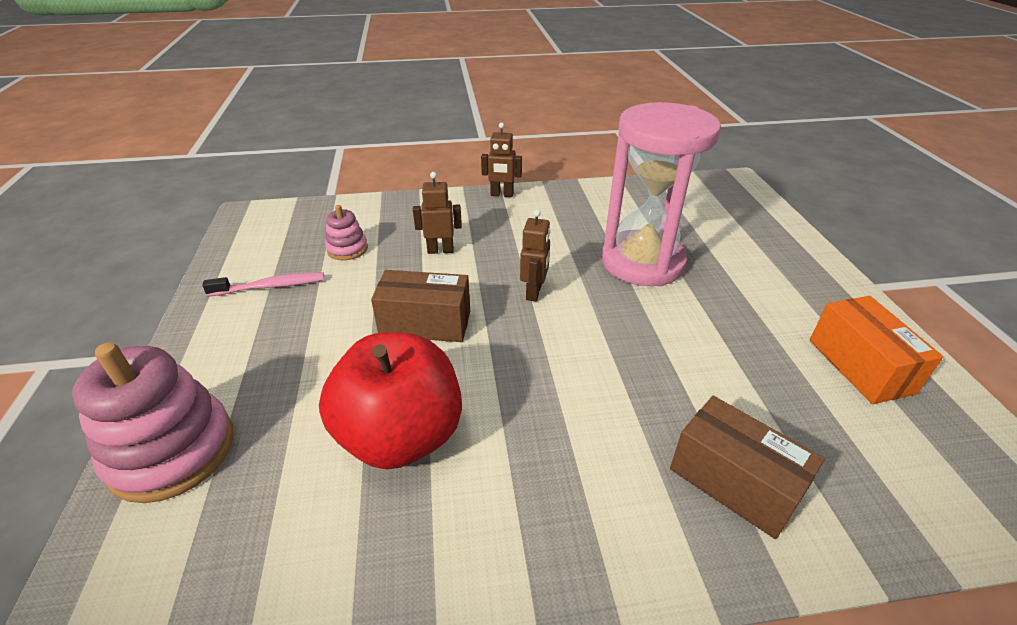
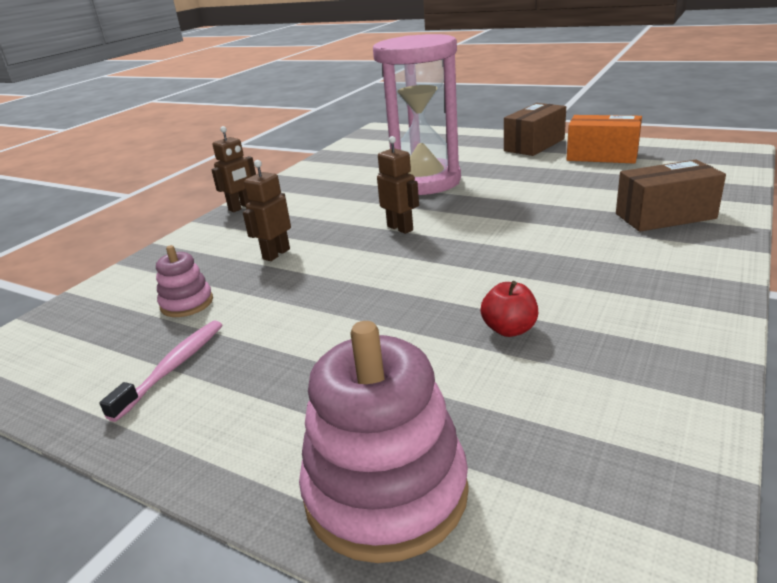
camera: 50 degrees left, 10 degrees down
(401, 436) = (509, 329): red apple -> red apple, size x0.41
(425, 323) = (374, 285): brown box -> brown box (534, 145)

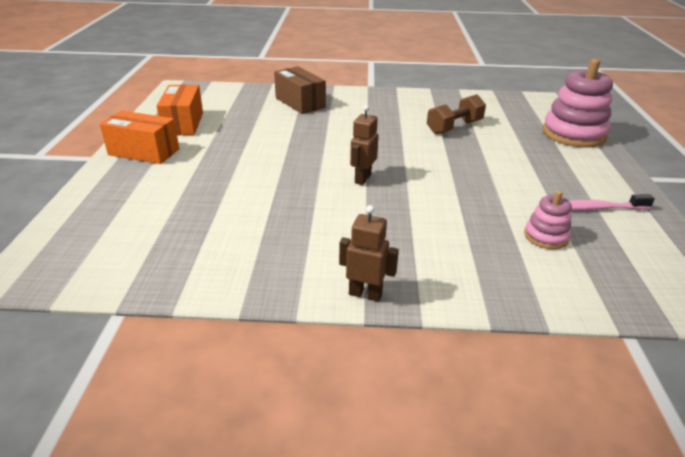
camera: 120 degrees left, 5 degrees up
(276, 254) = (445, 223): brown robot -> none
(423, 181) = (255, 190): pink hourglass -> none
(509, 329) = (454, 127): red apple -> brown dumbbell
(534, 145) = (144, 152): brown box -> orange box

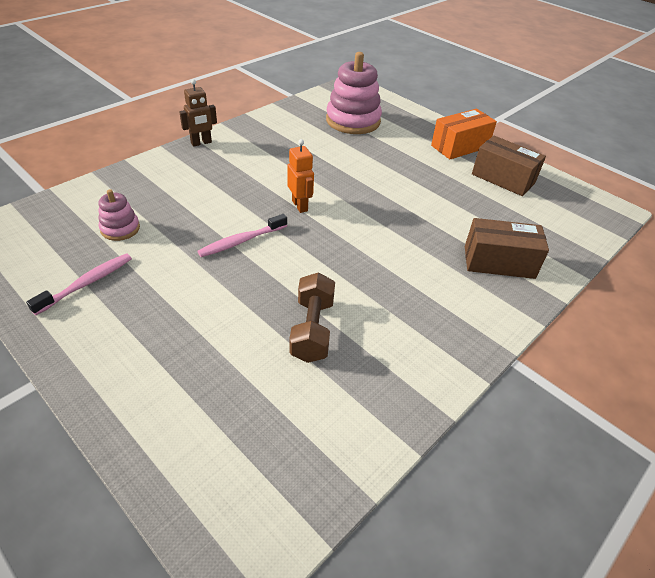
camera: 130 degrees right, 10 degrees up
(183, 123) = (503, 178): orange box -> brown box
(362, 179) = (300, 206): brown robot -> orange robot
(444, 179) = (241, 241): none -> pink toothbrush
(573, 134) = (161, 425): pink stacking toy -> pink stacking toy (353, 121)

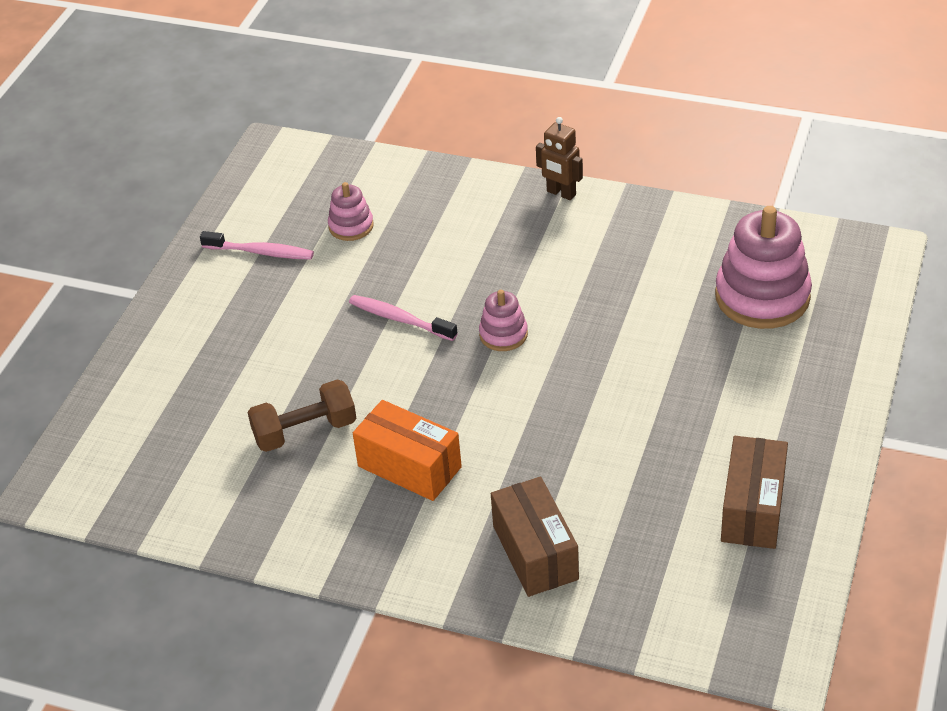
camera: 70 degrees right, 0 degrees up
(300, 206) = (503, 334): orange robot -> pink stacking toy
(460, 146) = (804, 434): orange box -> orange box (409, 467)

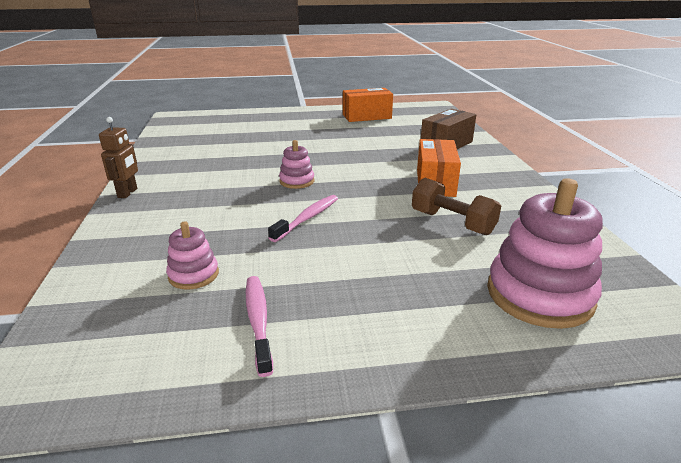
camera: 120 degrees left, 15 degrees down
(399, 319) = (307, 218): pink toothbrush -> pink toothbrush turned 150 degrees counterclockwise
(752, 508) = (367, 116): brown box -> orange box
(762, 297) = (221, 131): pink stacking toy -> pink stacking toy (539, 295)

